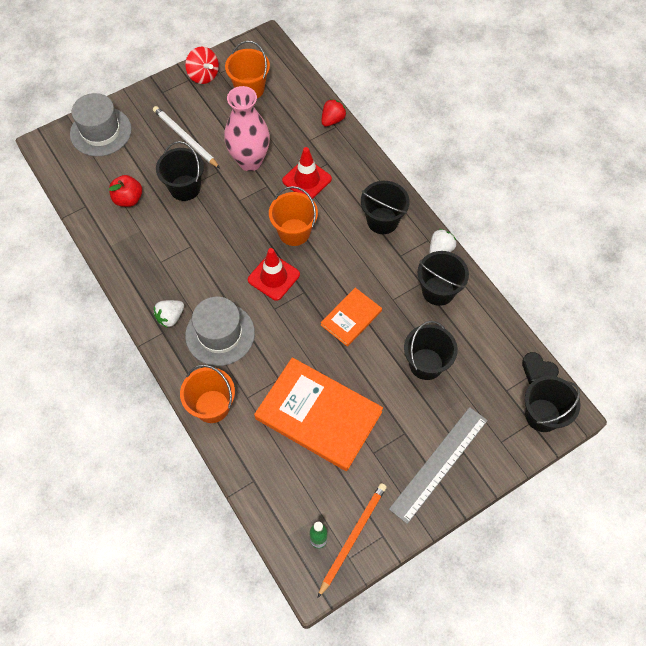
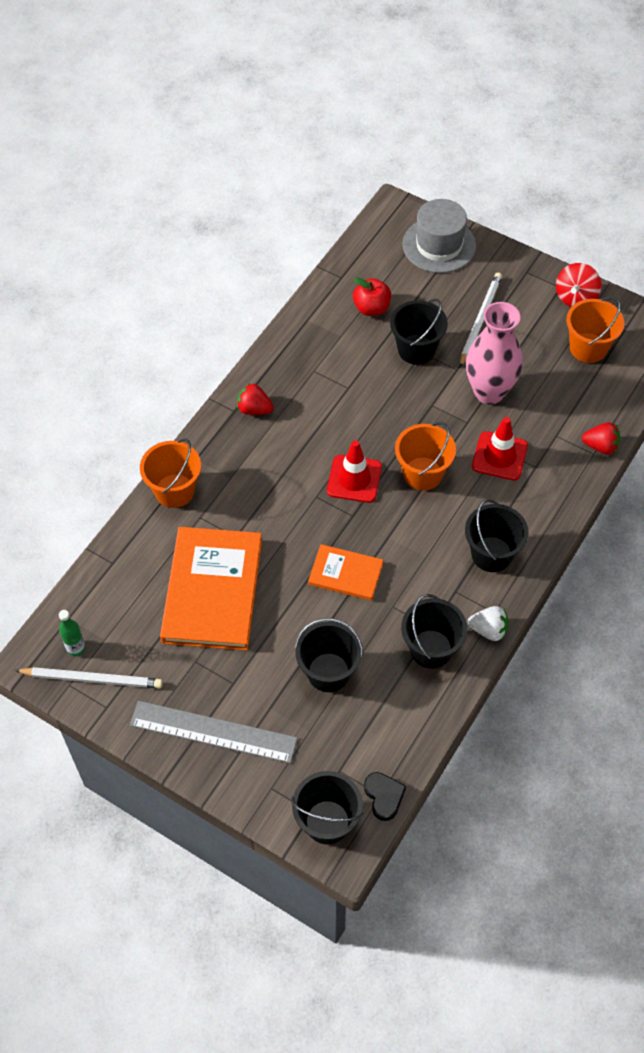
camera: 65 degrees right, 5 degrees down
(170, 317) = (254, 409): white strawberry -> red strawberry
(220, 334) = (259, 461): grey hat -> none
(353, 537) = (92, 679): orange pencil -> white pencil
(538, 370) = (384, 797): black heart -> black heart turned 150 degrees clockwise

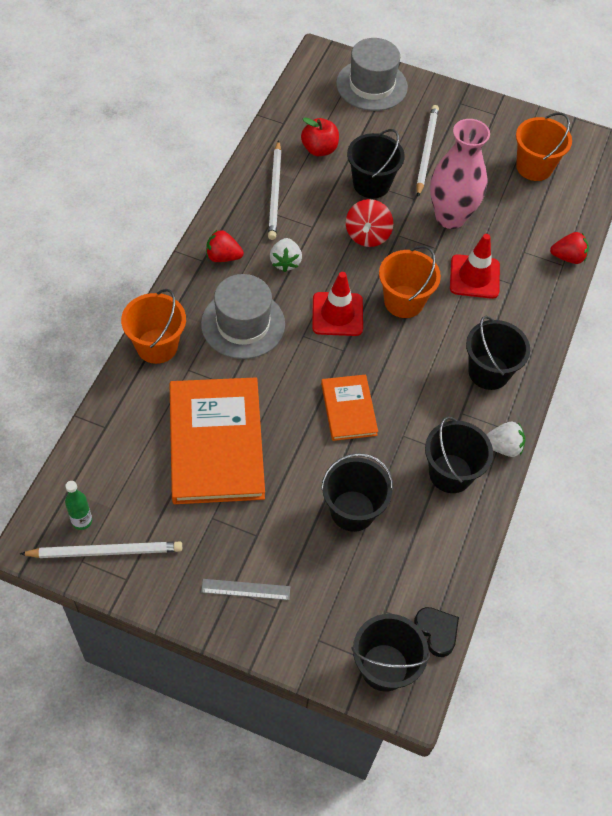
camera: 15 degrees left, 0 degrees up
(213, 732) = (245, 589): grey ruler -> grey ruler, size x0.50
(260, 478) = (243, 324): none -> grey hat
(314, 421) = (285, 262): none -> white strawberry
(318, 349) = (275, 193): none -> white pencil
(345, 574) = (349, 409): orange book -> orange book turned 75 degrees clockwise
(575, 297) = (511, 122): red spinning top -> red spinning top (367, 235)

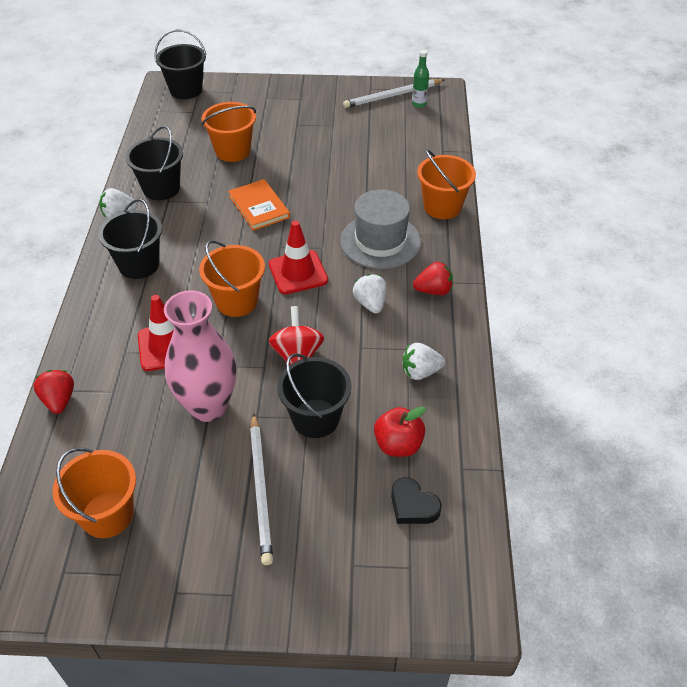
camera: 165 degrees right, 10 degrees down
(216, 443) = (354, 162): orange book -> none
(245, 589) = (290, 100): grey ruler -> none
(275, 193) = (420, 372): white pencil -> white strawberry
(352, 511) = (232, 151): black bucket -> orange bucket
(371, 85) = (374, 578): grey hat -> none
(436, 632) = (154, 110): black heart -> black heart (413, 505)
(568, 257) = (59, 400): red strawberry -> red strawberry turned 90 degrees clockwise

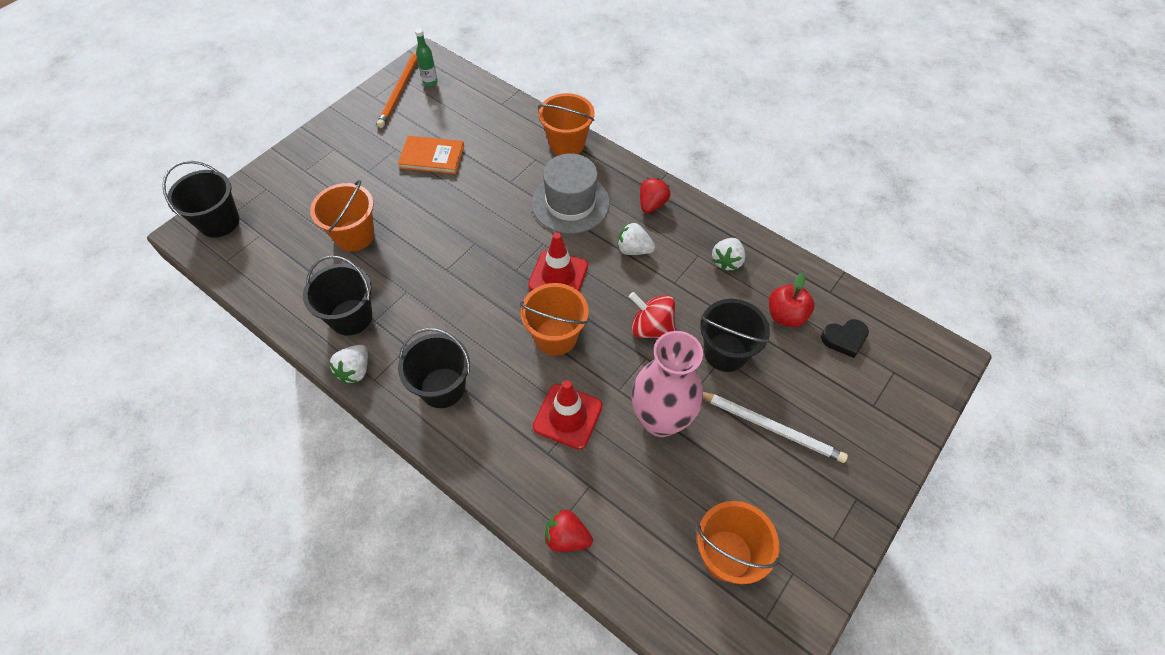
camera: 55 degrees left, 10 degrees up
(259, 207) = (451, 258): orange book -> orange book (432, 157)
(392, 96) = (400, 90): white pencil -> orange pencil

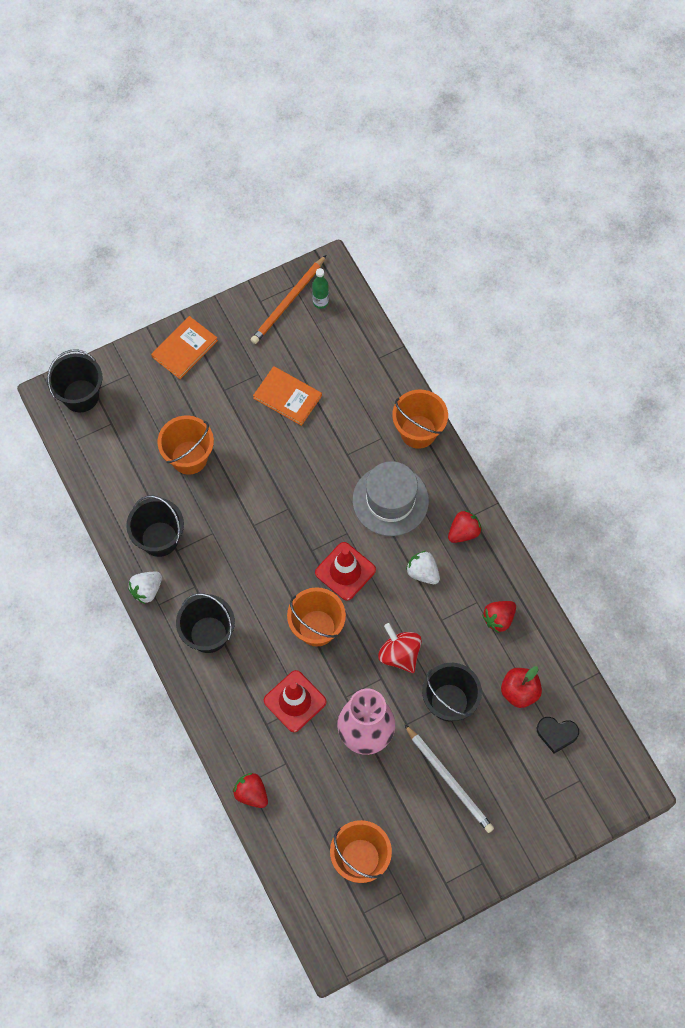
camera: 25 degrees right, 10 degrees up
(315, 152) = (185, 349): none -> orange book
(726, 261) = (498, 619): white strawberry -> red strawberry

